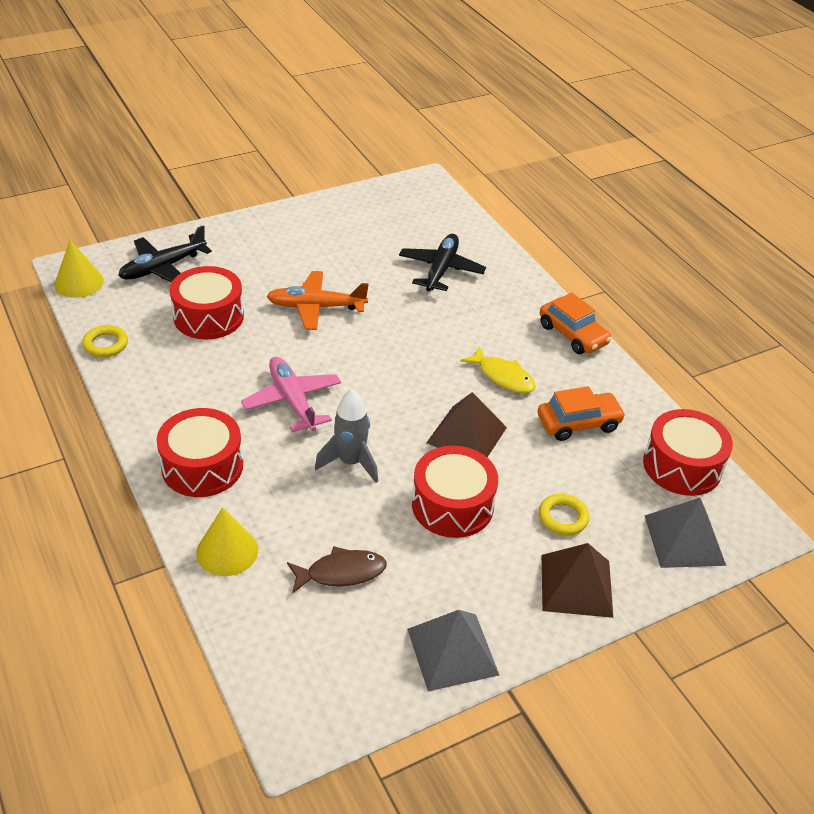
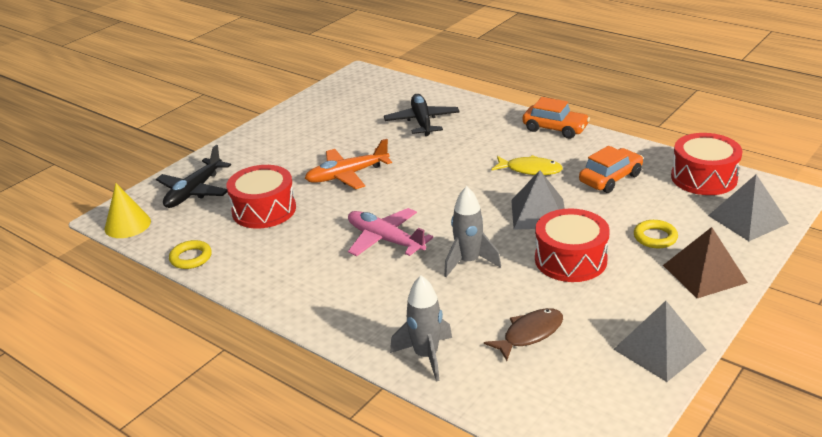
camera: 20 degrees left, 10 degrees down
(202, 466) = (352, 308): red drum -> none
(227, 551) = (426, 356): yellow cone -> grey rocket
(466, 435) = (538, 213): brown pyramid -> grey pyramid

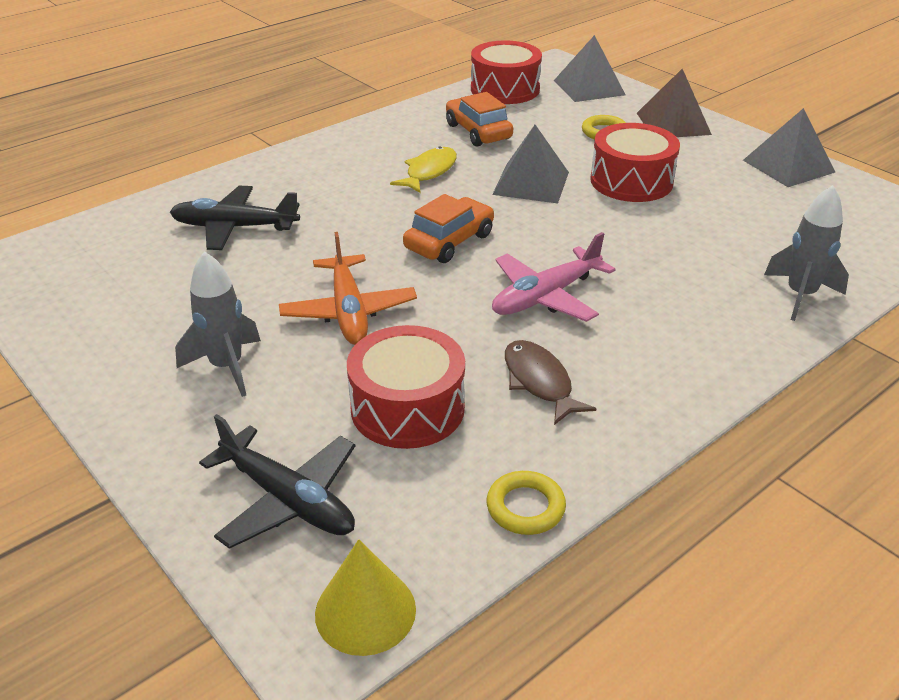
camera: 80 degrees left, 5 degrees up
(468, 262) = (617, 242): grey rocket -> grey rocket (227, 367)
(529, 334) = (762, 226): brown fish -> brown fish (539, 382)
(555, 129) = (340, 141): orange car -> orange car (449, 241)

